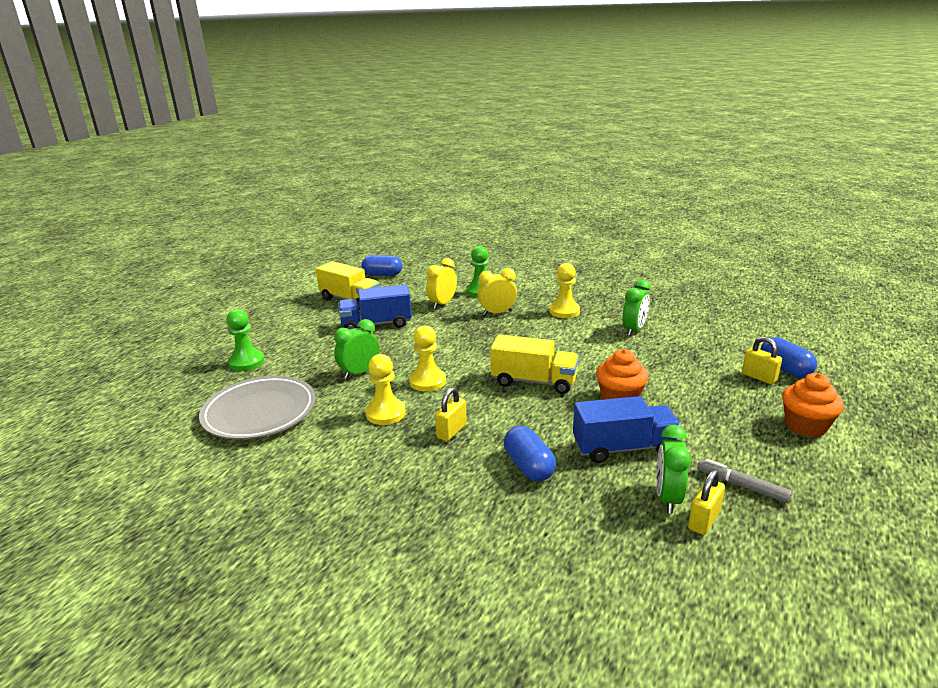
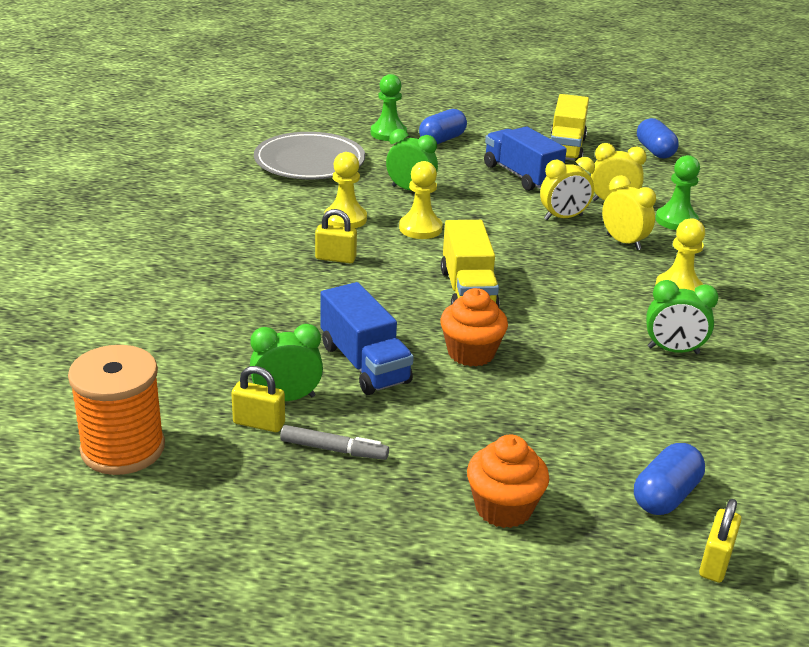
camera: 65 degrees right, 5 degrees up
(451, 324) = (563, 217): none -> yellow clock
(528, 466) = (299, 309): blue capsule -> blue capsule (442, 139)
(741, 486) = (334, 449): grey marker -> grey marker turned 90 degrees clockwise
(742, 620) = (123, 448): none -> orange spool
(759, 377) = (617, 468): yellow padlock -> yellow padlock (715, 562)

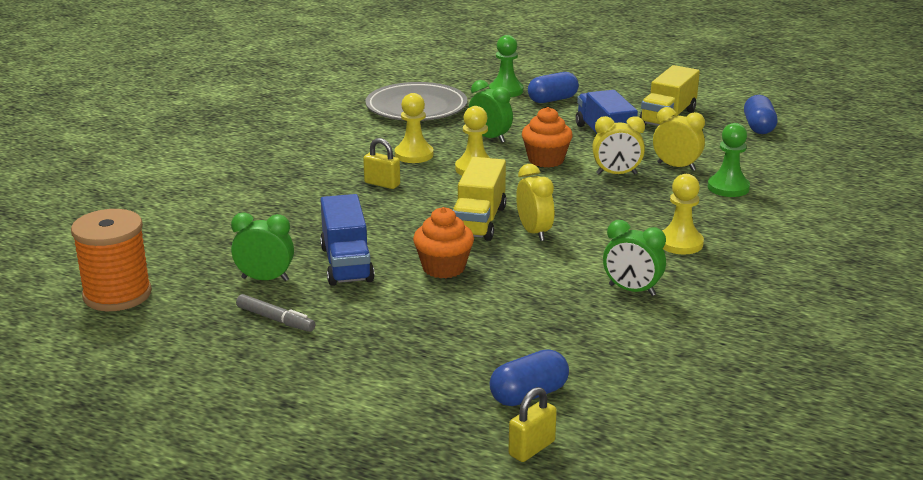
camera: 20 degrees right, 5 degrees down
(259, 423) = (230, 293): yellow padlock -> none
(503, 508) = (381, 380): orange cupcake -> orange cupcake (546, 160)
(623, 242) = (659, 200): yellow clock -> yellow clock (534, 232)

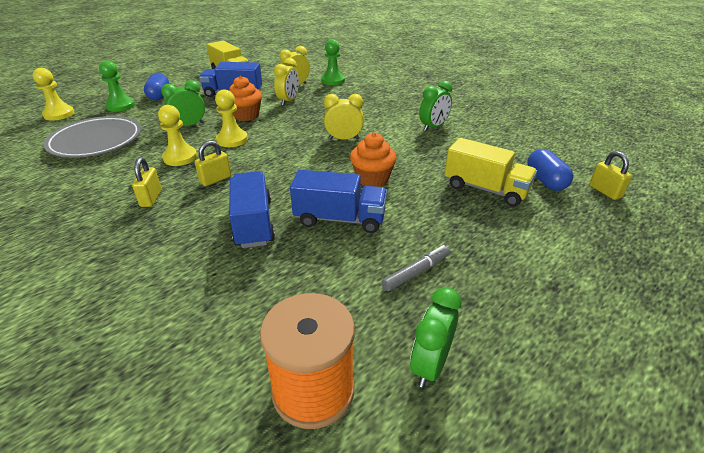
camera: 70 degrees left, 10 degrees up
(265, 279) = (341, 268): green clock -> green clock (430, 365)
(315, 222) = (254, 223): none -> blue truck
(329, 165) = (151, 198): none -> yellow padlock
(479, 221) = (313, 153): yellow truck -> yellow truck (485, 189)
(680, 243) = (387, 104): yellow pawn -> yellow pawn (59, 114)
(758, 127) = (270, 59): blue capsule -> none

